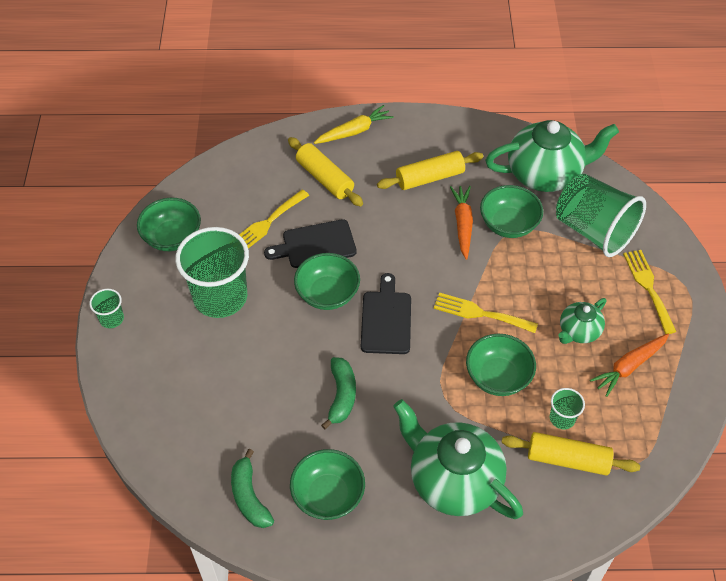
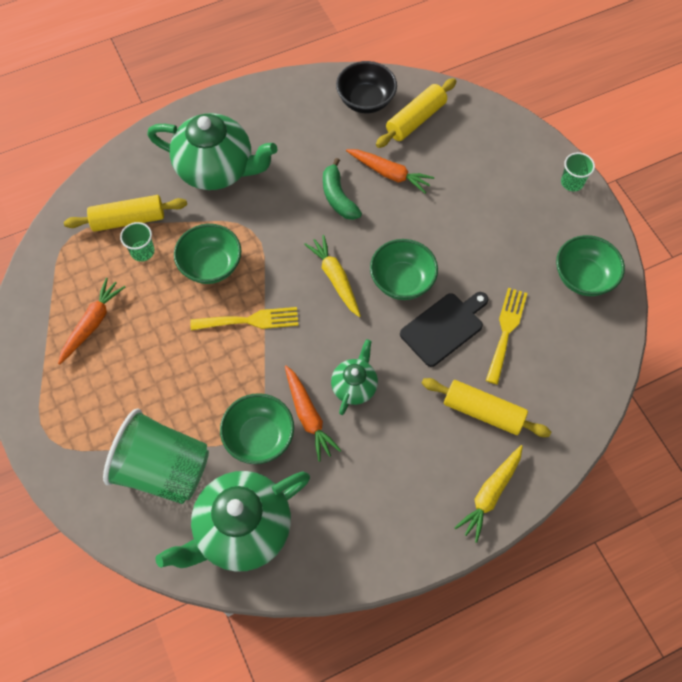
camera: 155 degrees right, 10 degrees up
(220, 297) = (496, 238): green cup -> none
(249, 497) = (365, 101): green banana -> black bowl
(276, 399) = (389, 174): none -> orange carrot
(328, 495) = (308, 123): green bowl -> none
(386, 319) = (335, 278): black cutting board -> yellow carrot
(430, 178) = (371, 463): yellow rolling pin -> yellow rolling pin (415, 119)
(578, 331) = (149, 340): green teapot -> green teapot (354, 386)
(648, 287) = (89, 420): yellow fork -> none

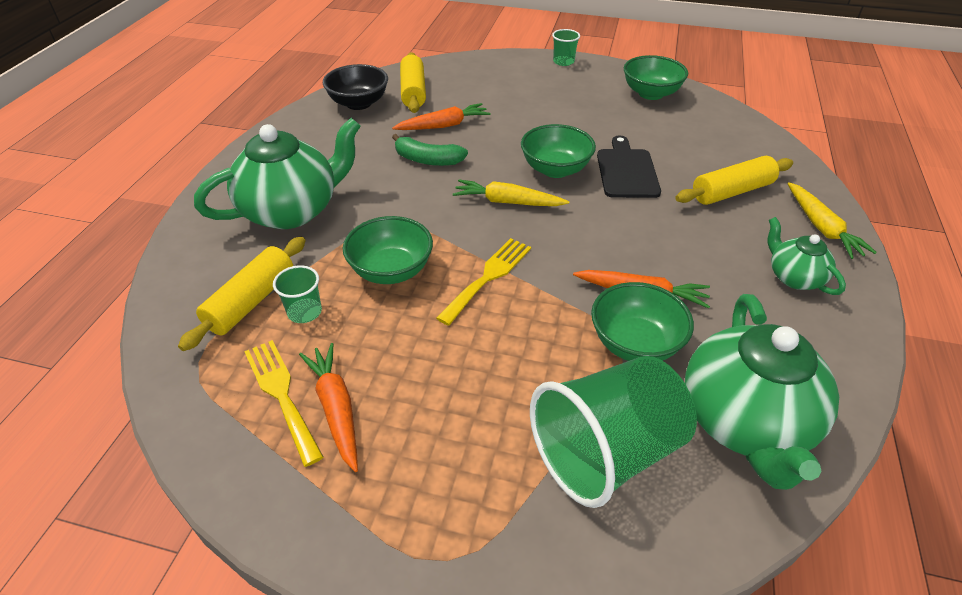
camera: 50 degrees left, 20 degrees down
(354, 386) = (636, 248): green teapot -> green teapot (794, 277)
(506, 331) = (662, 145): yellow fork -> yellow fork (281, 394)

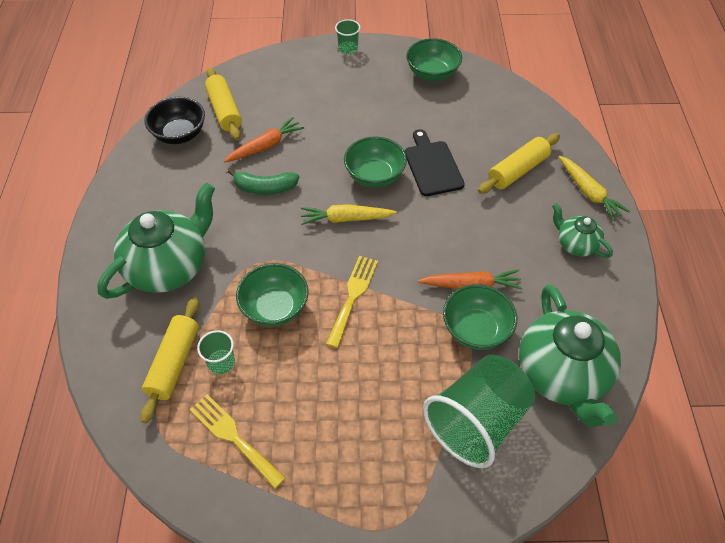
camera: 15 degrees left, 10 degrees up
(336, 409) = (279, 438): orange carrot -> none

